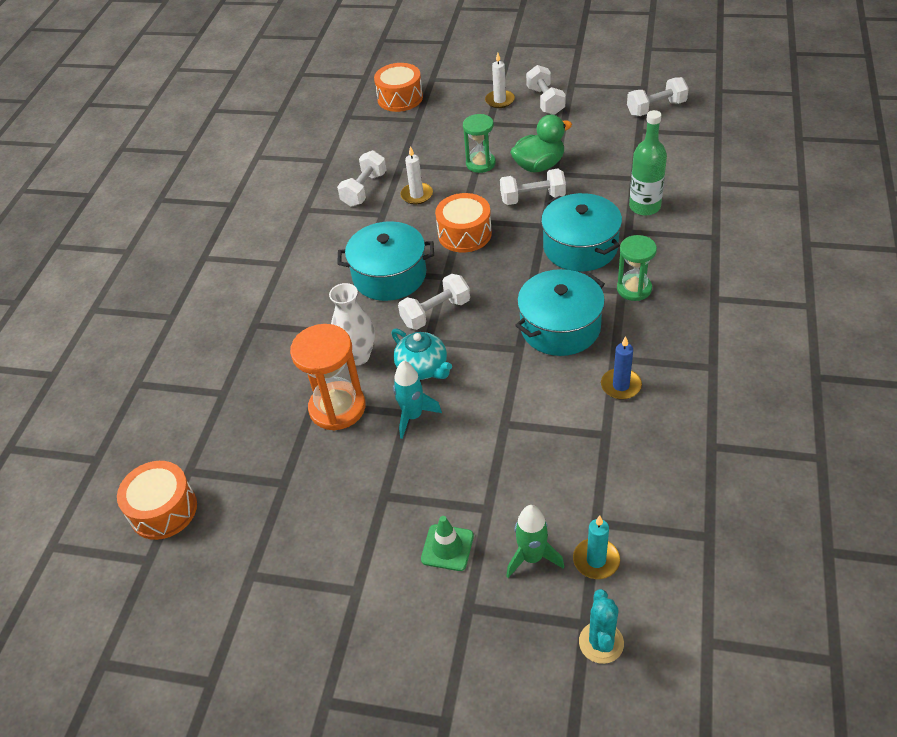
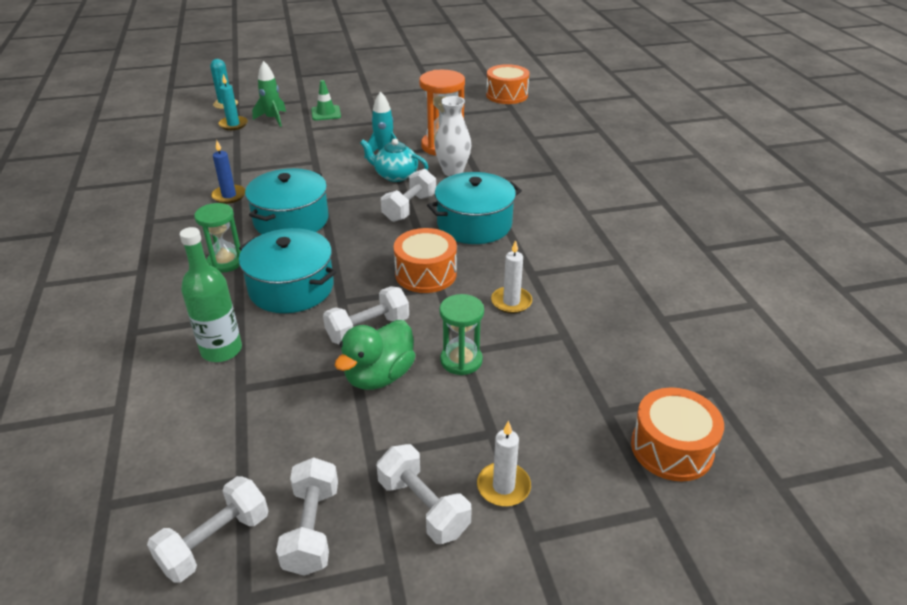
camera: 150 degrees right, 10 degrees down
(364, 189) = (578, 294): white dumbbell -> white dumbbell (312, 529)

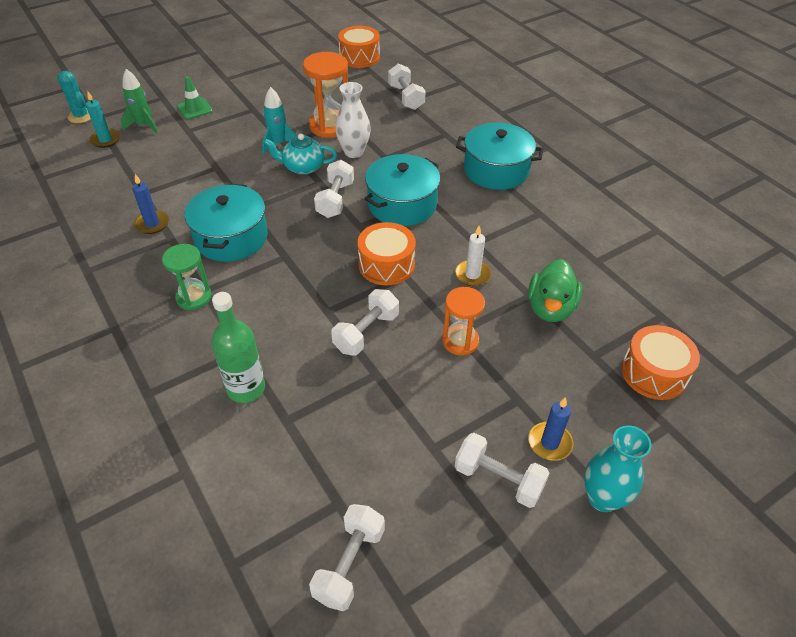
camera: 20 degrees left, 10 degrees up
(291, 288) = (273, 309): turquoise pot -> turquoise pot (496, 170)
(312, 529) = (422, 526): white dumbbell -> white dumbbell (406, 97)
(379, 376) = (400, 374): green duck -> green duck (550, 308)
(461, 360) = (460, 341): green hourglass -> orange hourglass
(503, 486) = (549, 443): white candle -> blue candle
(534, 564) = (602, 498): none -> turquoise vase

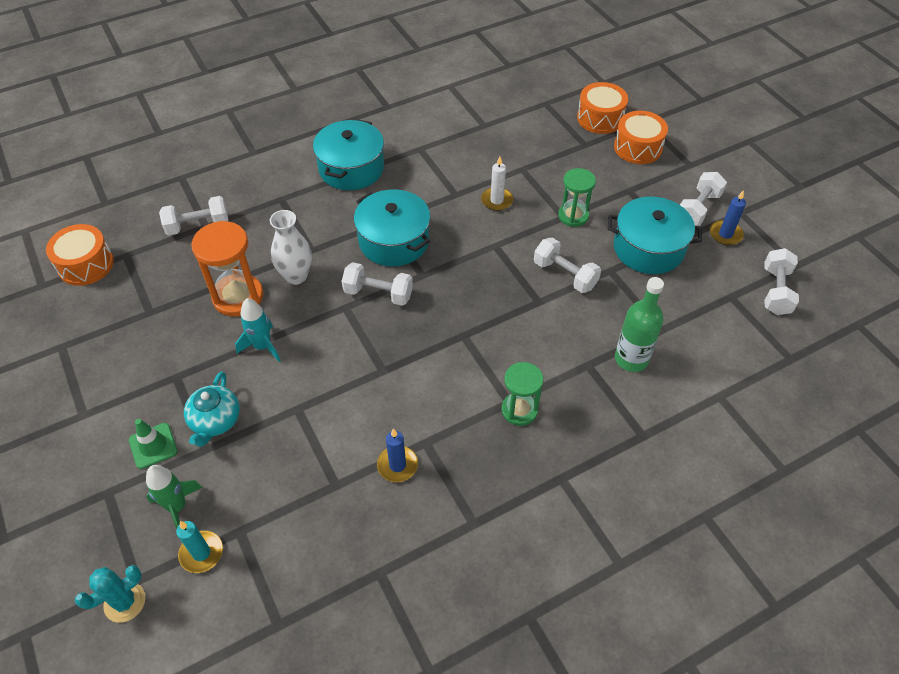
camera: 85 degrees left, 5 degrees up
(231, 237) = (429, 384): turquoise pot -> turquoise pot (648, 248)
(303, 167) = (315, 322): turquoise teapot -> turquoise teapot (215, 421)
(349, 564) = (776, 291): white dumbbell -> white dumbbell turned 75 degrees clockwise
(386, 265) = (480, 257): orange drum -> orange drum (637, 147)
(460, 341) = (573, 216): orange hourglass -> green hourglass
(549, 443) = (665, 179): blue candle -> blue candle (725, 234)
(550, 308) = (537, 159): green duck -> none
(602, 498) = (704, 161): turquoise vase -> none

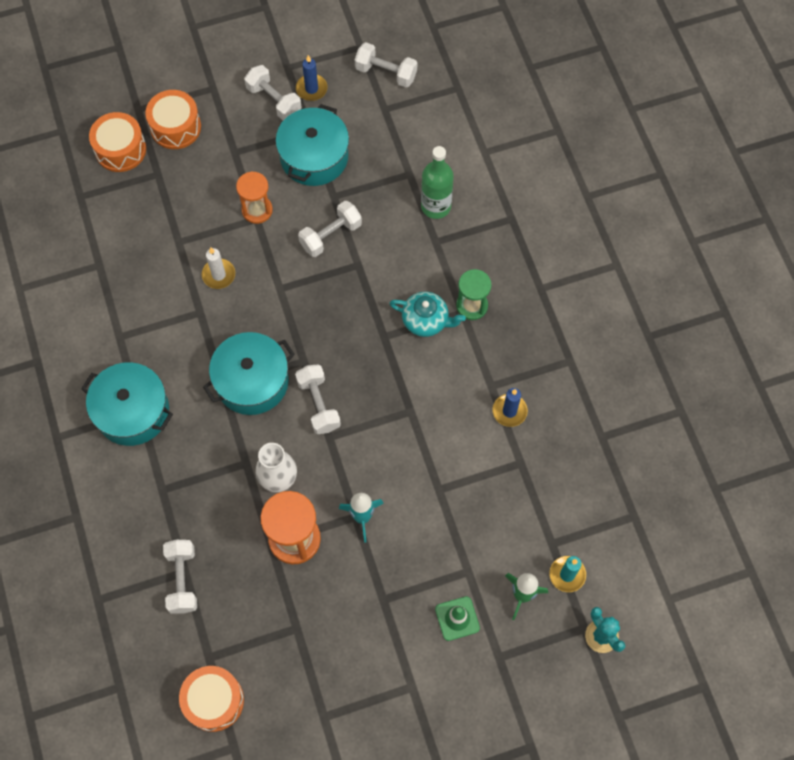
camera: 80 degrees left, 15 degrees up
(215, 421) = (440, 562): turquoise teapot -> turquoise teapot (426, 320)
(378, 293) = (318, 404): white dumbbell -> white dumbbell turned 45 degrees counterclockwise
(573, 216) = (257, 210): green hourglass -> orange hourglass

